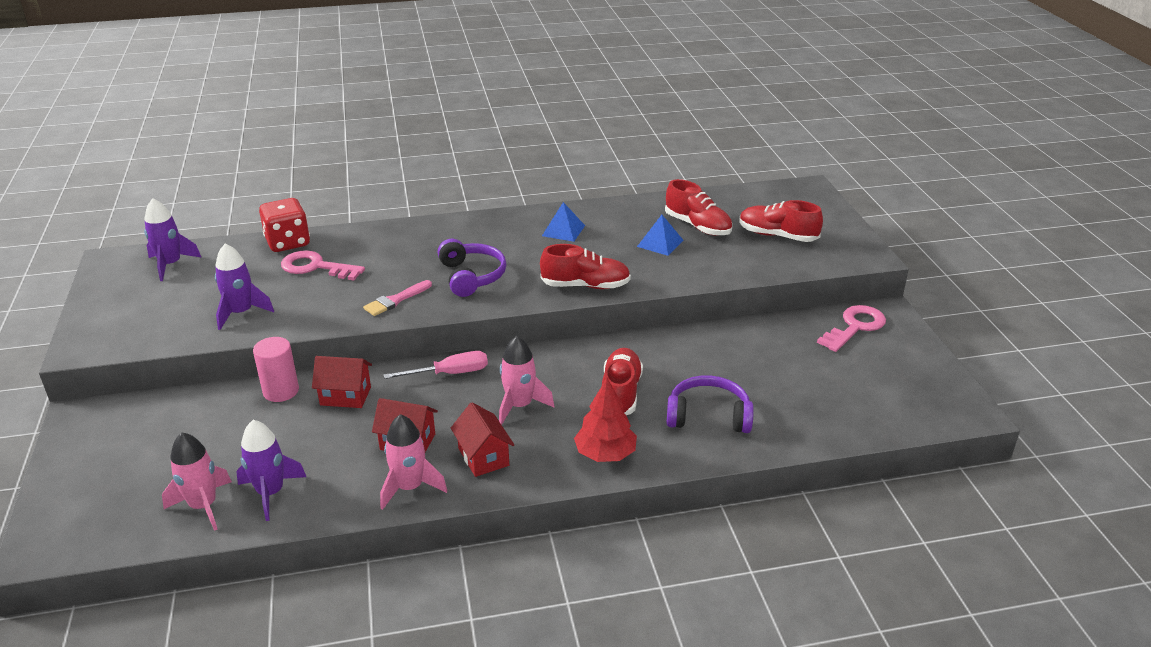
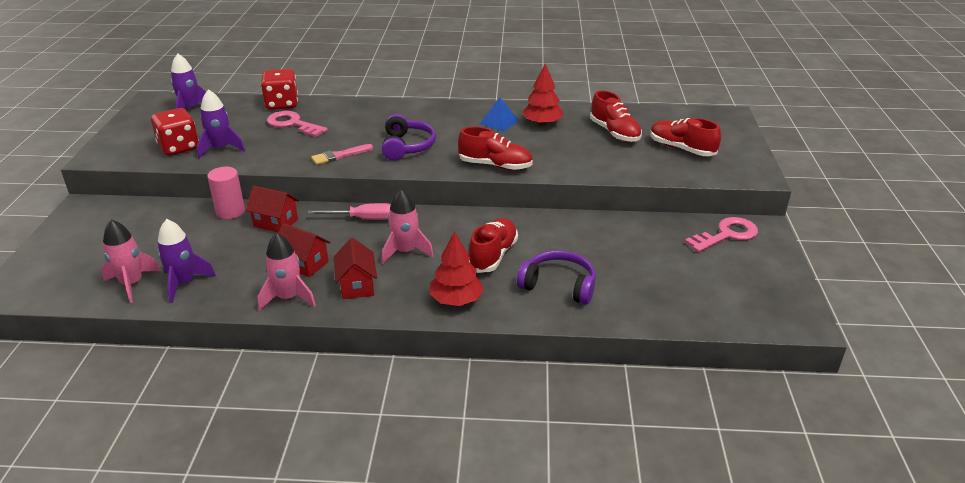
camera: 15 degrees right, 0 degrees up
(185, 319) = (179, 148): none -> red dice
(613, 225) = (542, 123): none -> red tree
(660, 243) = (575, 142): blue pyramid -> none

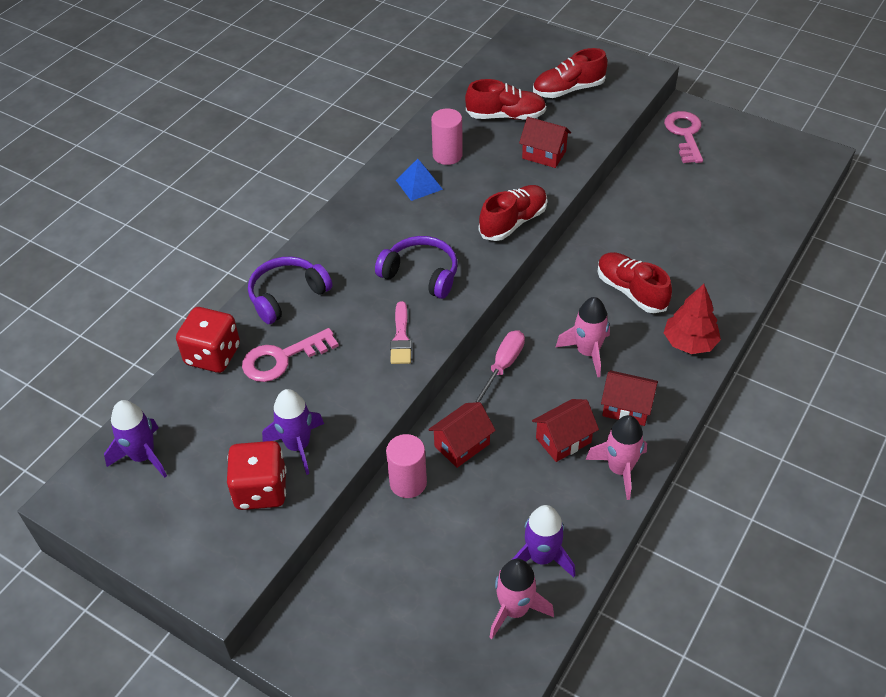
camera: 60 degrees left, 15 degrees up
(542, 123) = (447, 155): red tree -> pink cylinder
(558, 285) = (703, 266): purple headphones -> purple headphones (287, 296)
(587, 158) = (544, 155): none -> red house

